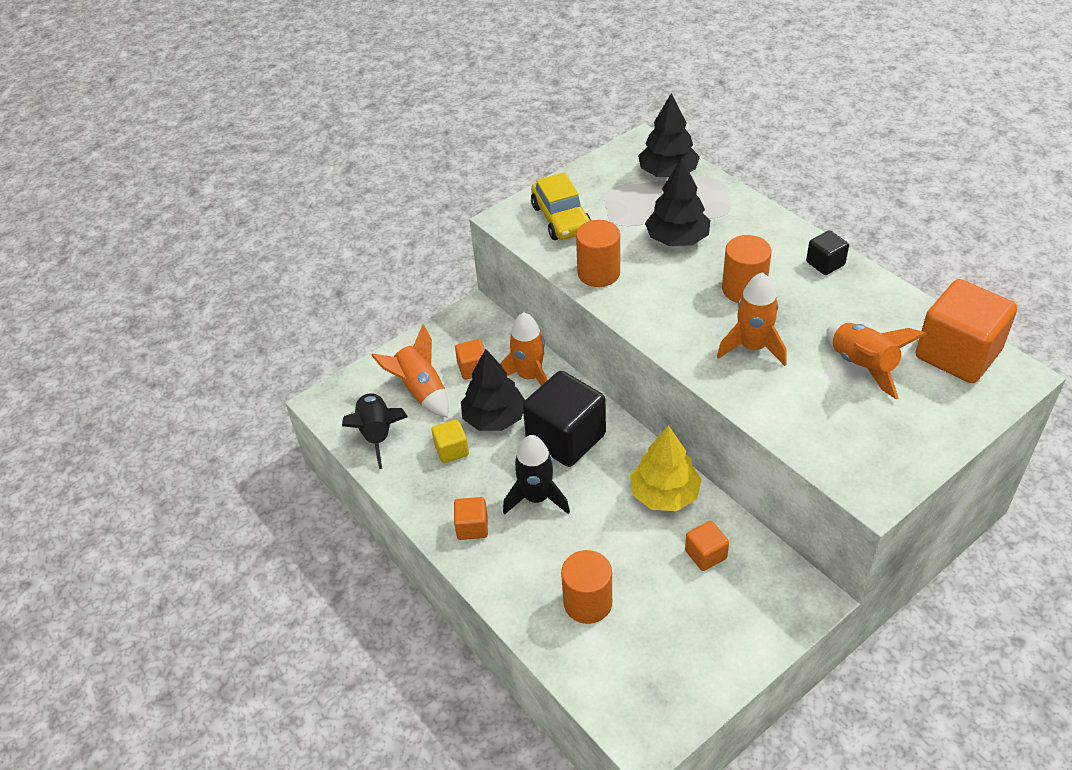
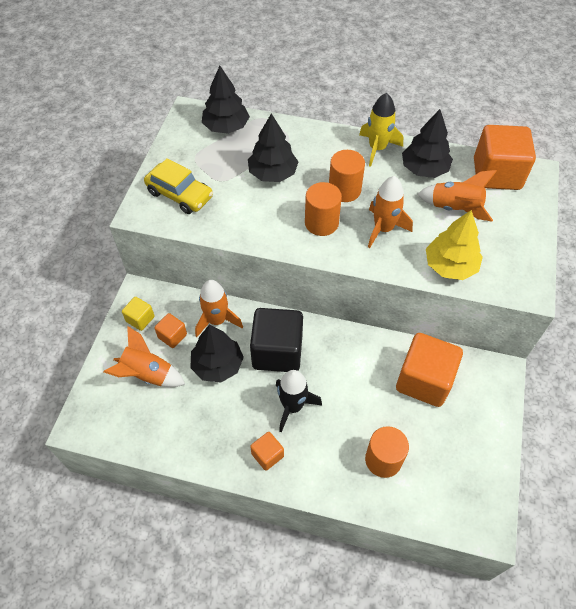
camera: 40 degrees left, 10 degrees up
(377, 434) = (141, 427): black rocket -> none
(451, 450) = (207, 406): yellow cube -> yellow cube (140, 319)
(598, 273) = (241, 224): orange cylinder -> orange cylinder (321, 223)
(664, 494) = (369, 354): yellow tree -> yellow tree (450, 266)
(705, 554) = (424, 380): orange cube -> orange cube, size x2.09
(825, 263) = (377, 148): black cube -> yellow rocket
(864, 309) = (424, 169): none -> black tree

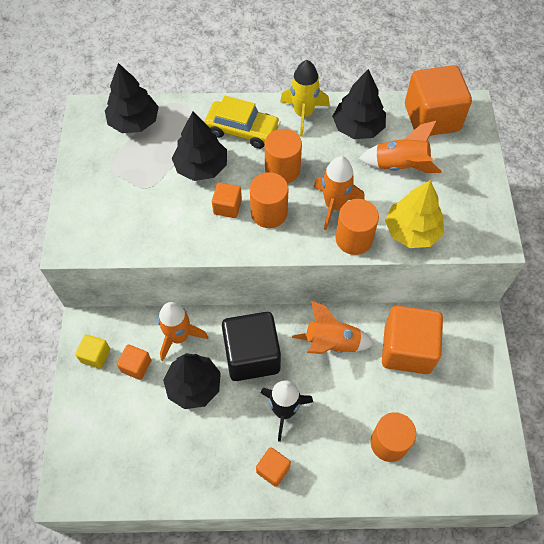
camera: 15 degrees left, 5 degrees up
(147, 374) = (122, 415): orange rocket -> orange rocket (331, 343)
(180, 194) = (107, 214): yellow car -> yellow car (242, 130)
(286, 210) = (227, 207): none -> orange cube
(393, 261) = (354, 239): none -> orange cylinder

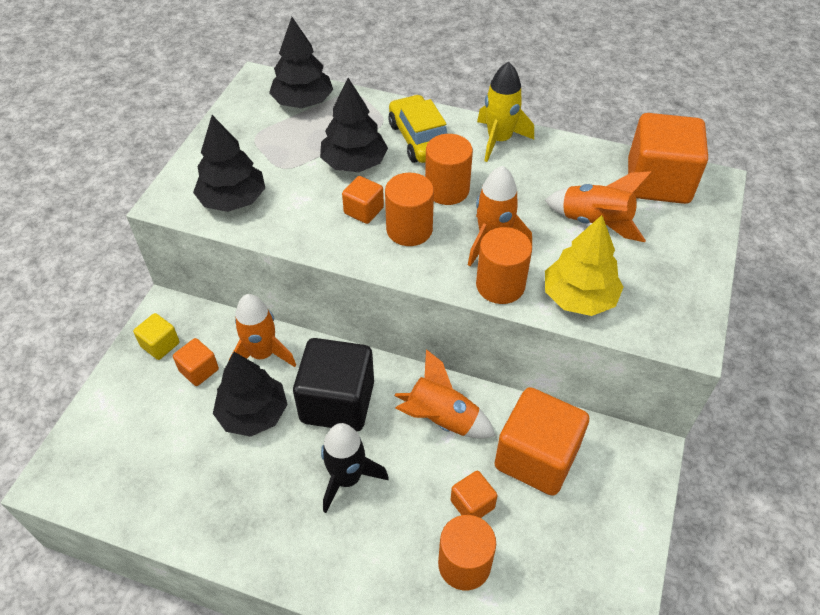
camera: 20 degrees right, 10 degrees down
(242, 130) = (419, 139): yellow car -> yellow car turned 150 degrees counterclockwise
(273, 469) = (301, 543): orange cube -> orange cube (472, 504)
(358, 127) = (559, 169): black tree -> black tree (233, 200)

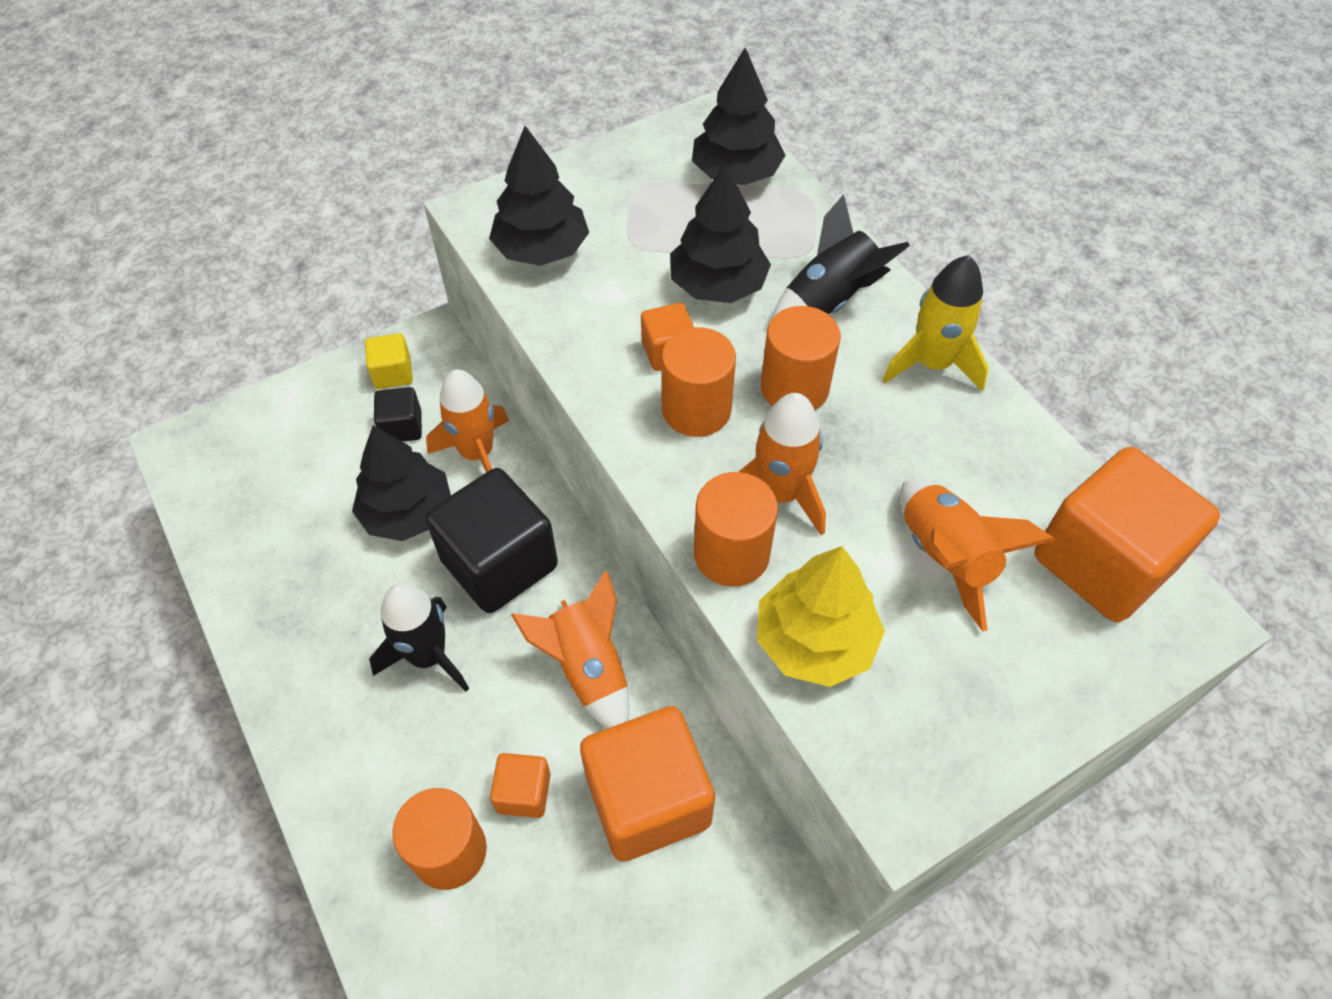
camera: 40 degrees right, 5 degrees up
(199, 370) = (402, 427): orange cube -> black cube
(419, 139) = (828, 301): yellow car -> black rocket

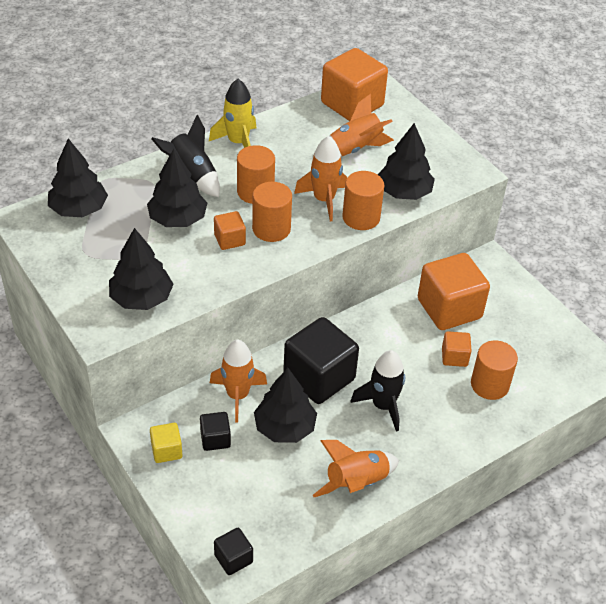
camera: 95 degrees left, 10 degrees down
(204, 448) = (233, 559): none -> black cube
(587, 669) = (382, 334): orange rocket -> orange rocket (356, 483)
(814, 640) = (403, 192): yellow tree -> black tree

